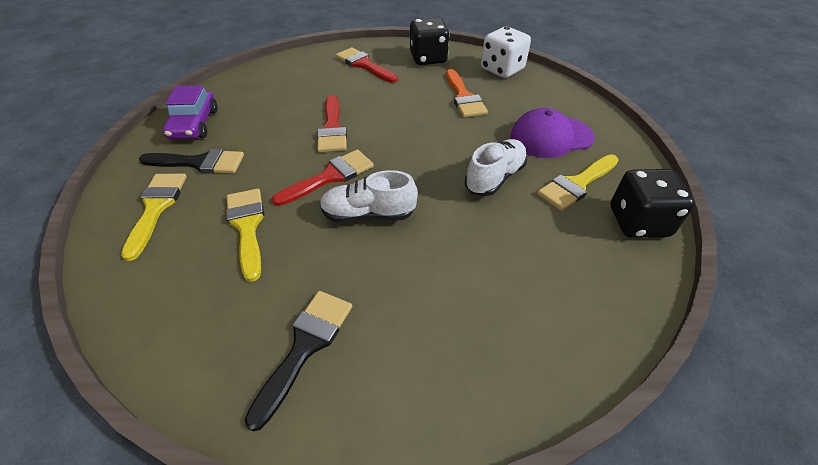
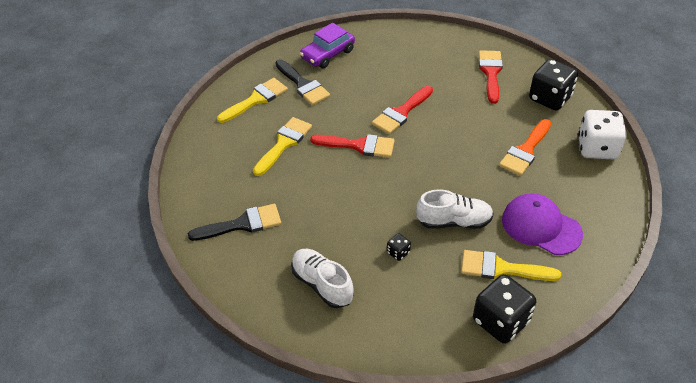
camera: 50 degrees right, 0 degrees up
(368, 214) = (349, 184): white shoe -> white shoe (322, 284)
(494, 236) = (398, 252): none -> black dice

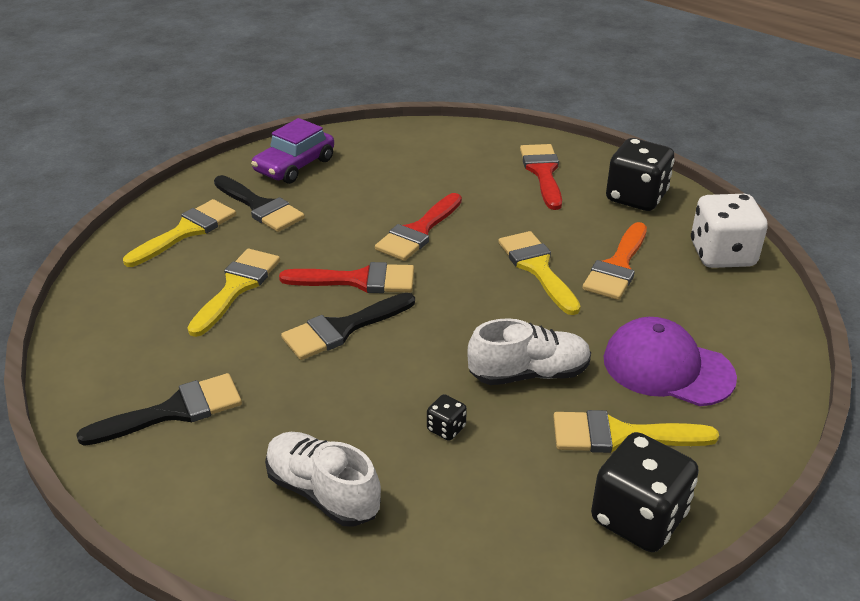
camera: 10 degrees left, 10 degrees down
(345, 179) = (342, 329): none -> black brush
(473, 147) = (537, 268): none -> yellow brush

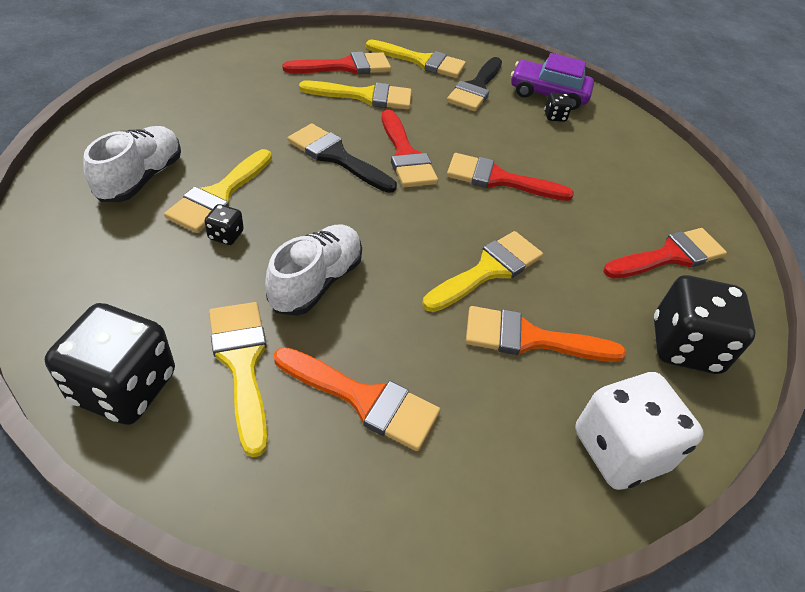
camera: 65 degrees right, 10 degrees up
(165, 290) = (345, 66): none -> red brush
(174, 411) = (215, 96): black brush -> none
(334, 173) = (554, 117): none -> black dice
(377, 427) = (219, 195): none -> yellow brush
(529, 373) = (316, 282): white shoe -> white shoe turned 120 degrees counterclockwise
(667, 367) = (364, 399): purple cap -> orange brush

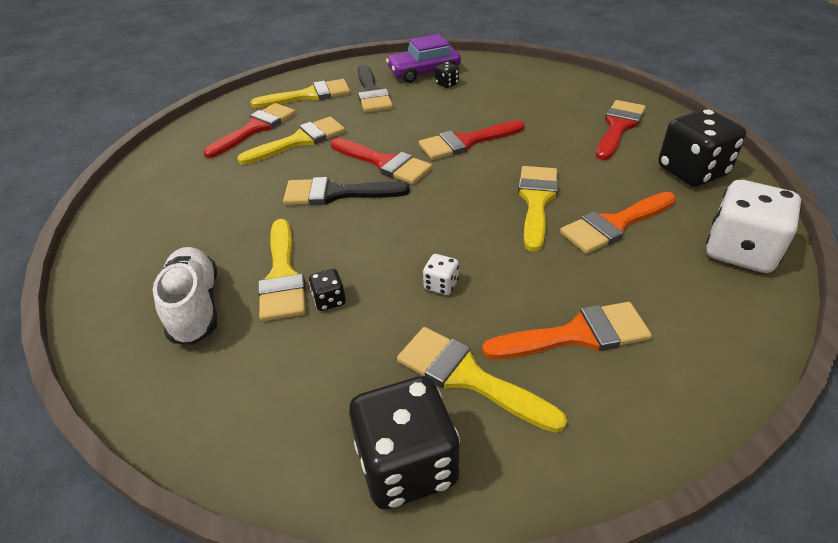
camera: 30 degrees left, 5 degrees down
(316, 282) = (441, 285): white shoe -> white dice

